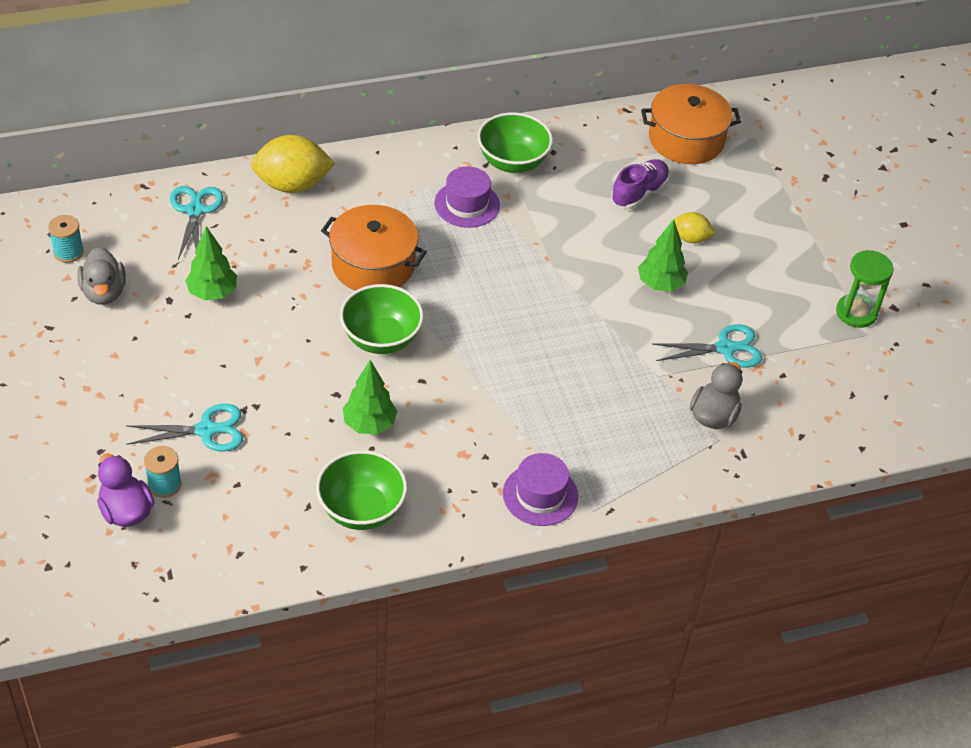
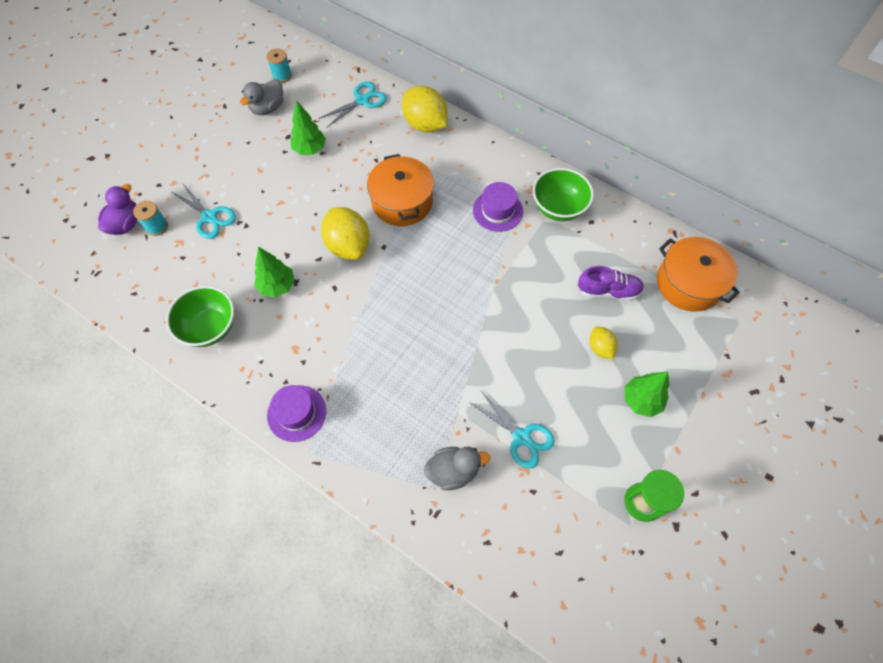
camera: 55 degrees right, 15 degrees up
(381, 339) = (348, 245): green bowl -> yellow lemon
(660, 284) = (540, 358): green tree -> green tree (641, 400)

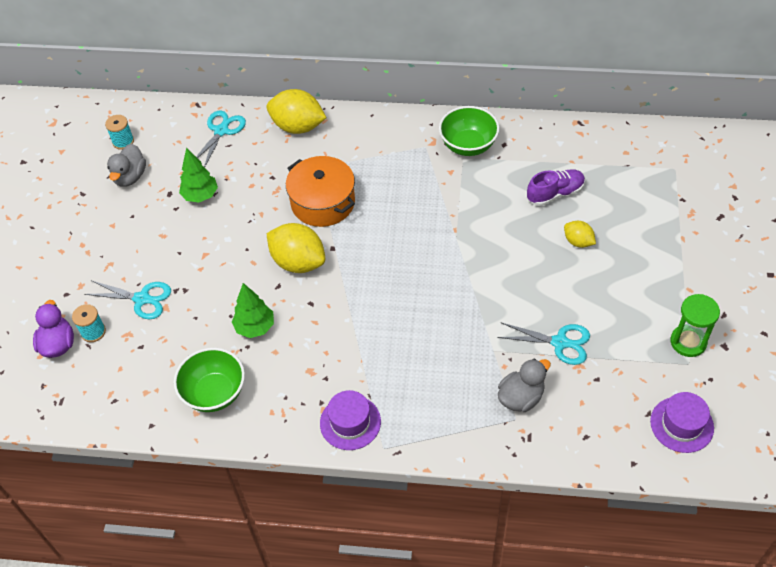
camera: 25 degrees left, 10 degrees down
(497, 211) = (416, 171): purple hat -> purple hat (681, 424)
(641, 400) = (637, 266): green tree -> none
(688, 283) = (616, 158): orange pot -> none

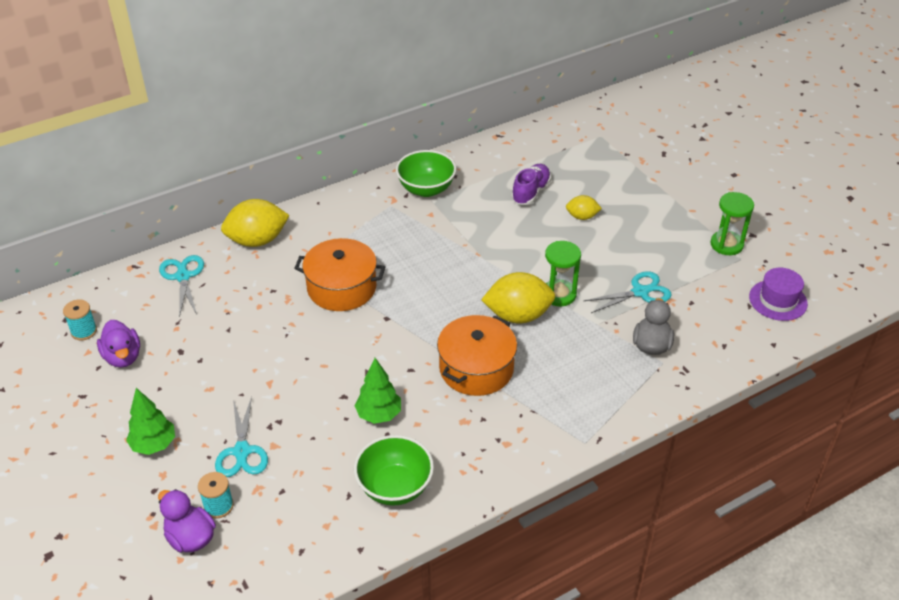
camera: 40 degrees left, 10 degrees down
(130, 177) = (123, 357): grey duck -> purple duck
(142, 299) = (242, 451): turquoise scissors -> turquoise scissors turned 105 degrees clockwise
(200, 196) = (216, 338): green tree -> green tree (154, 445)
(298, 262) = (366, 344): yellow lemon -> yellow lemon (518, 315)
(350, 422) = (538, 440): purple hat -> none
(360, 332) = (476, 368): none -> orange pot
(487, 305) = (559, 294): none -> green hourglass

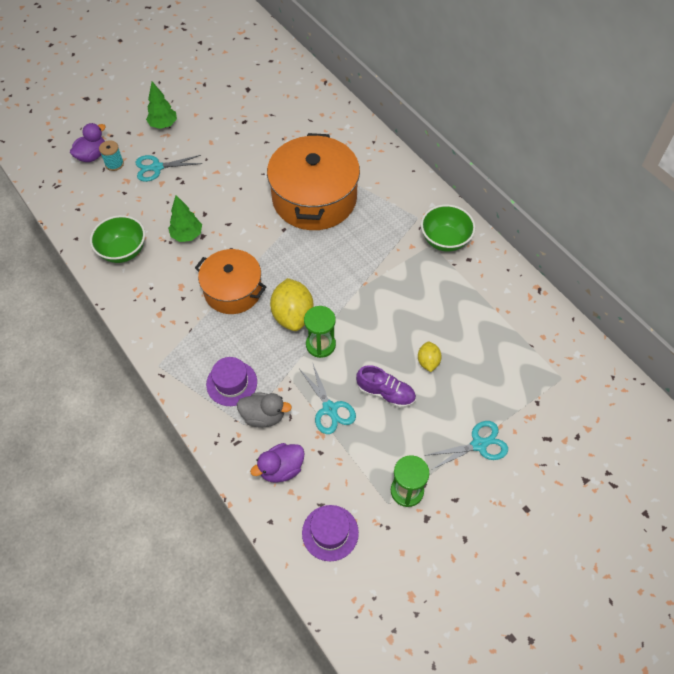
camera: 85 degrees right, 15 degrees up
(84, 331) = (260, 71): turquoise spool -> none
(123, 357) = (237, 95): purple duck -> purple duck (281, 469)
(183, 277) = (317, 108): turquoise scissors -> turquoise scissors (478, 444)
(257, 240) = (361, 141): yellow lemon -> none
(342, 288) = (314, 198): orange pot -> orange pot, size x1.57
(531, 192) = (456, 319): purple shoe -> purple shoe (386, 393)
(609, 372) = (231, 383): none -> purple hat

